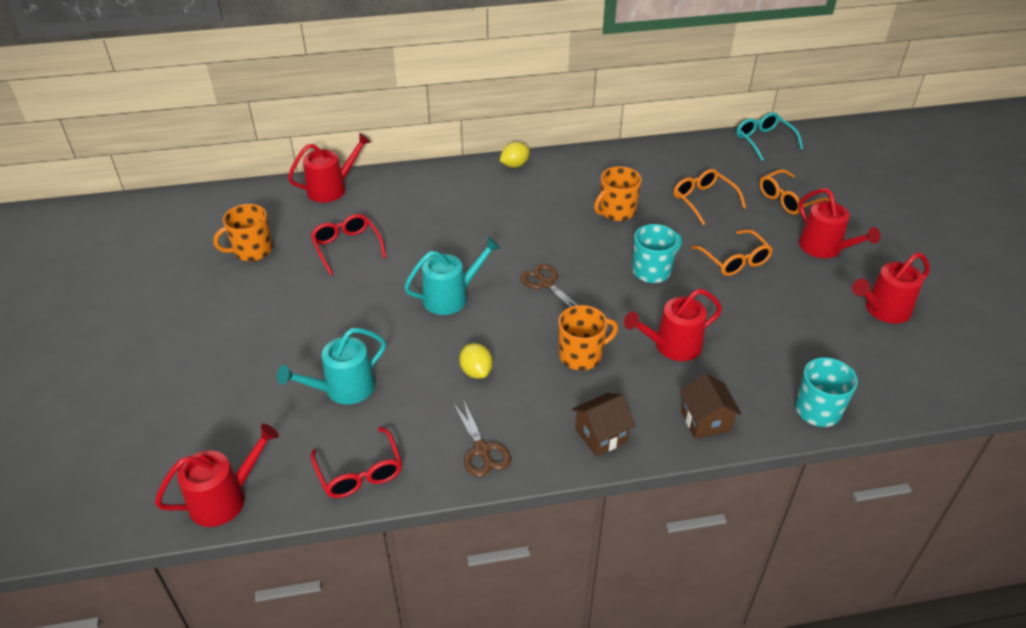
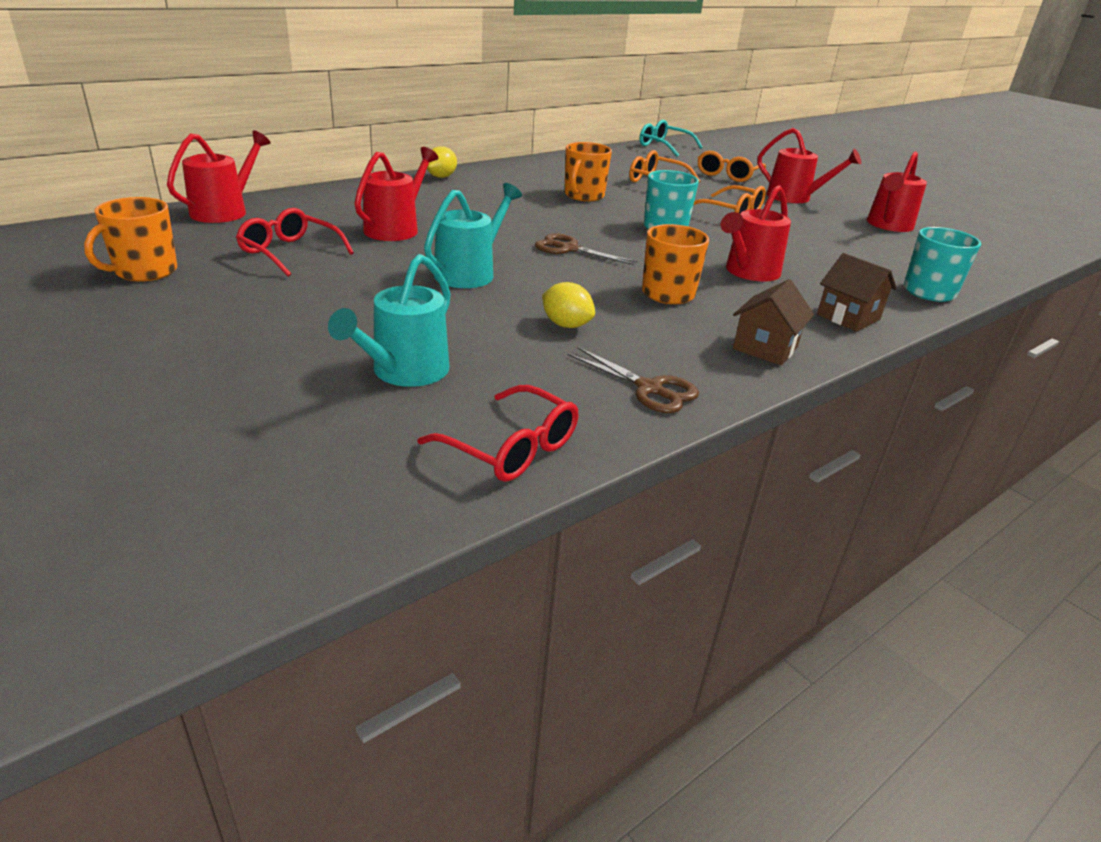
camera: 30 degrees left, 10 degrees down
(224, 498) = (312, 535): red watering can -> red watering can (395, 229)

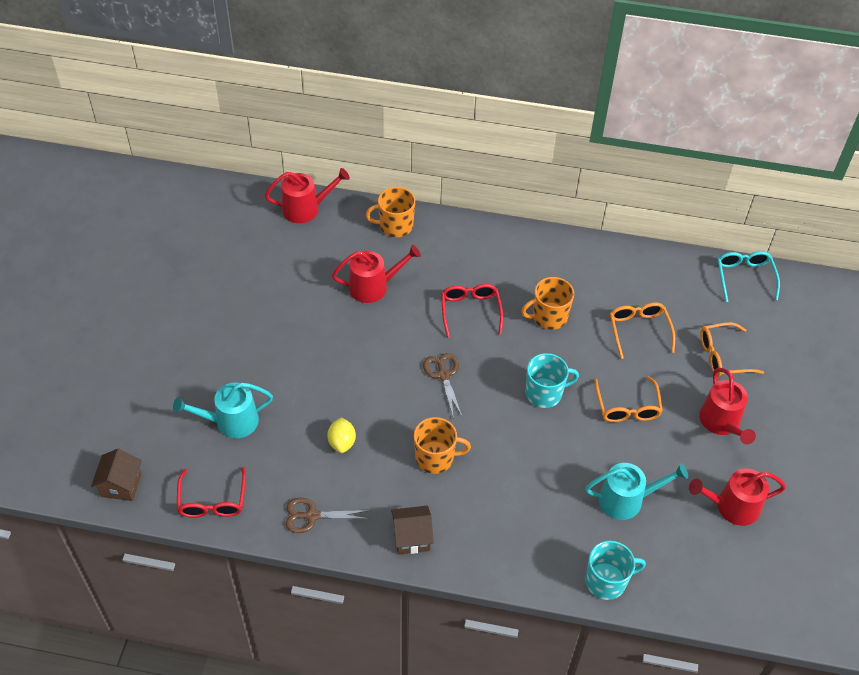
camera: 50 degrees right, 20 degrees up
(145, 271) = (213, 257): orange mug -> orange mug (395, 226)
(290, 252) = (292, 279): red glasses -> red glasses (470, 311)
(441, 177) = (482, 232): yellow lemon -> none
(469, 273) = (355, 361): turquoise watering can -> turquoise watering can (626, 500)
(649, 389) = (312, 516): brown scissors -> brown scissors turned 90 degrees clockwise
(749, 272) = (518, 476): red watering can -> none
(848, 317) = (504, 556): brown house -> brown house (121, 485)

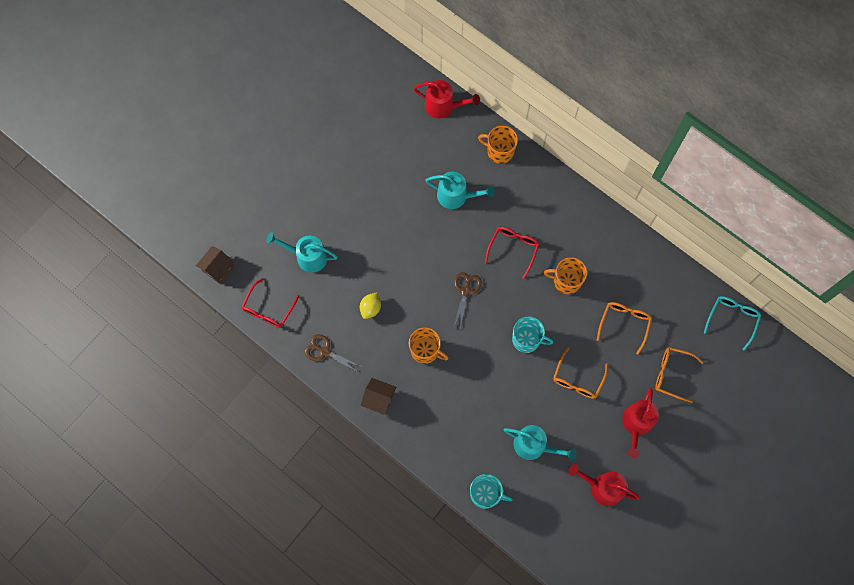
camera: 30 degrees right, 20 degrees up
(373, 286) = (456, 196): red watering can -> turquoise watering can

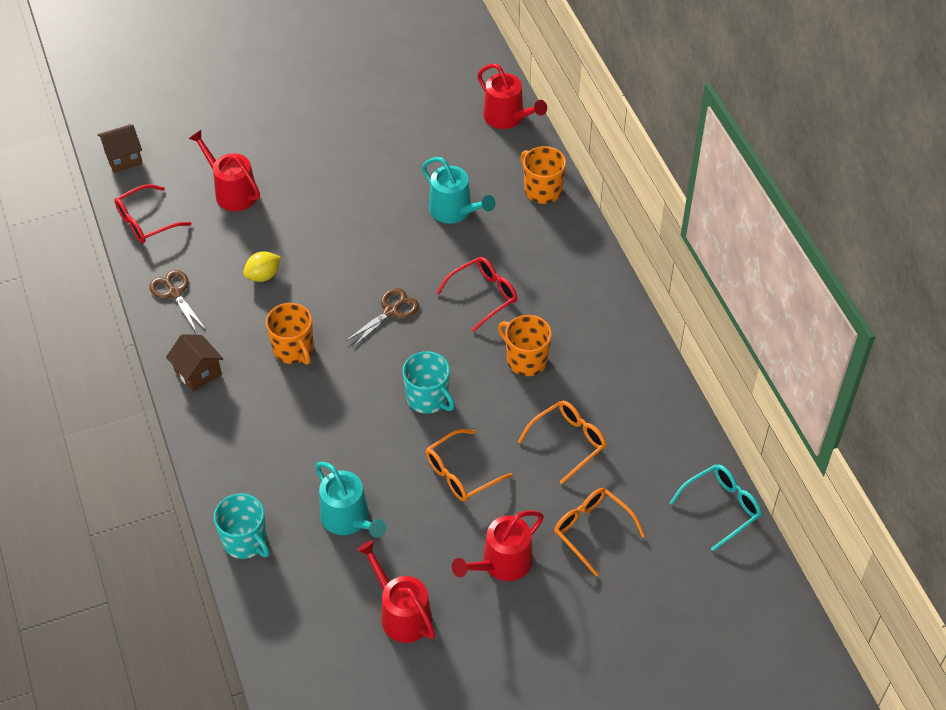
camera: 30 degrees right, 20 degrees down
(307, 257) = (232, 192): turquoise watering can -> red watering can

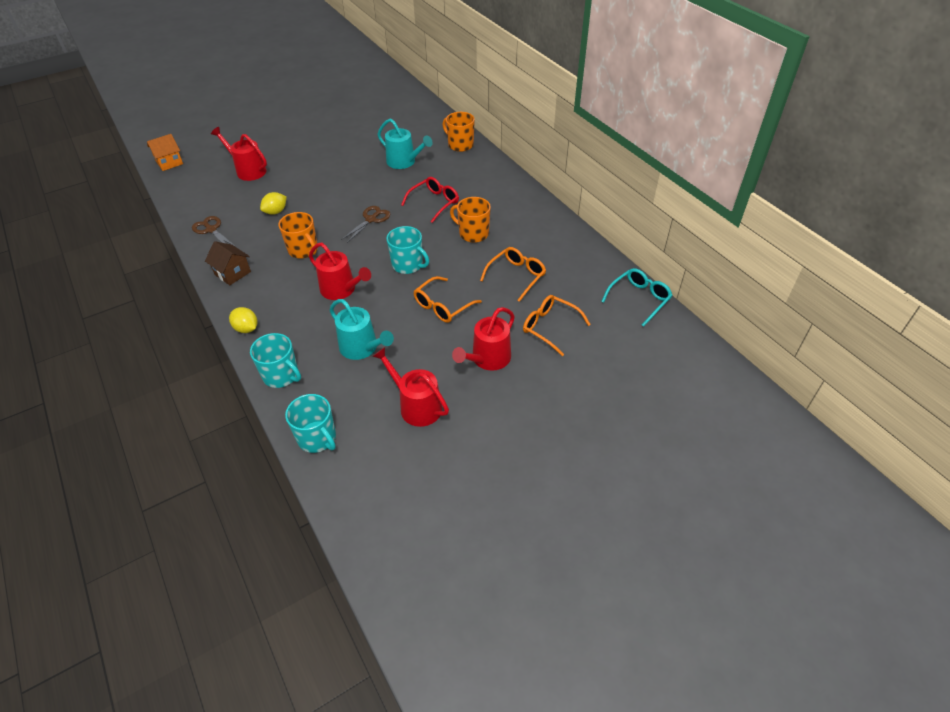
camera: 10 degrees left, 5 degrees down
(123, 158) = (169, 162): brown house -> orange house
(146, 222) = (187, 193): red glasses -> none
(209, 464) = (246, 328): none -> yellow lemon
(279, 635) = (317, 438): none -> turquoise mug
(507, 117) = (428, 113): red watering can -> red watering can (341, 289)

